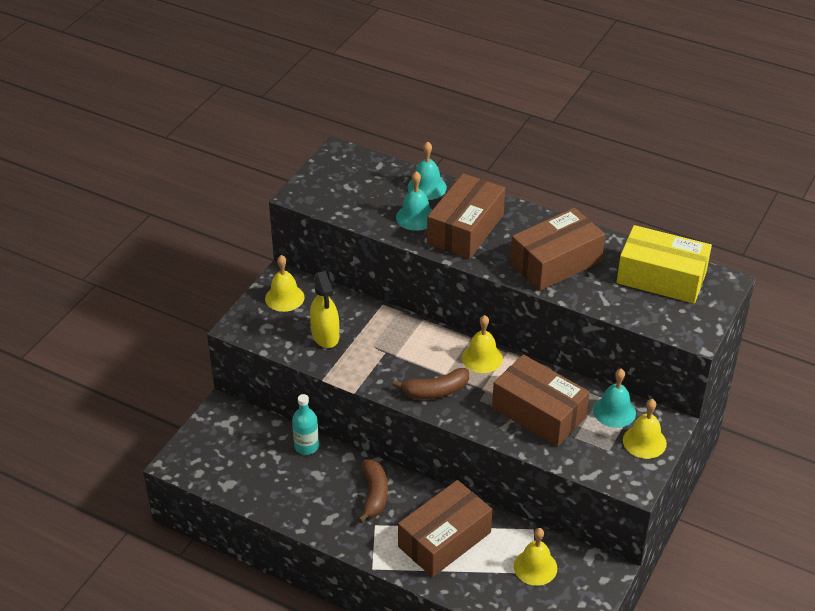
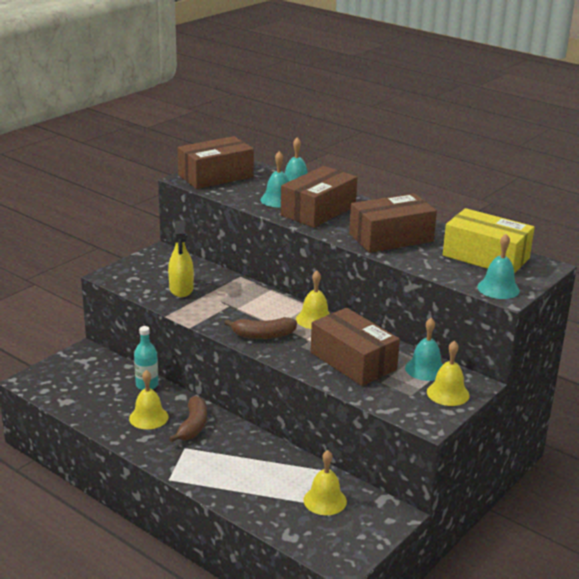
camera: 10 degrees right, 15 degrees down
(284, 298) = (157, 263): yellow bell -> yellow bell (148, 417)
(444, 539) = (245, 467): brown box -> brown box (216, 176)
(685, 326) = (498, 288): none -> turquoise bell

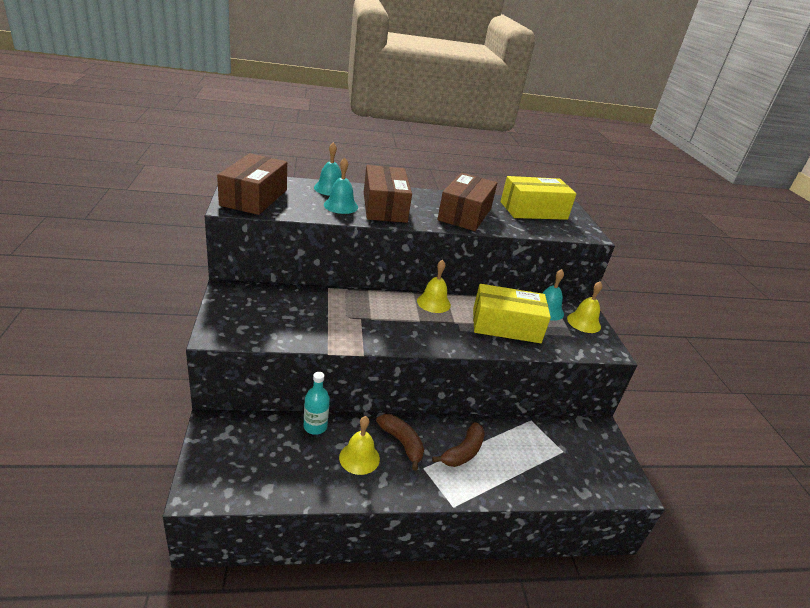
camera: 50 degrees left, 5 degrees up
(181, 289) = (301, 320): yellow spray bottle -> none
(263, 335) = (424, 334): brown banana -> brown banana (463, 452)
(325, 500) = (559, 447): yellow bell -> none
(353, 361) = (506, 325): brown box -> yellow box
(498, 288) = (579, 231): turquoise bell -> none

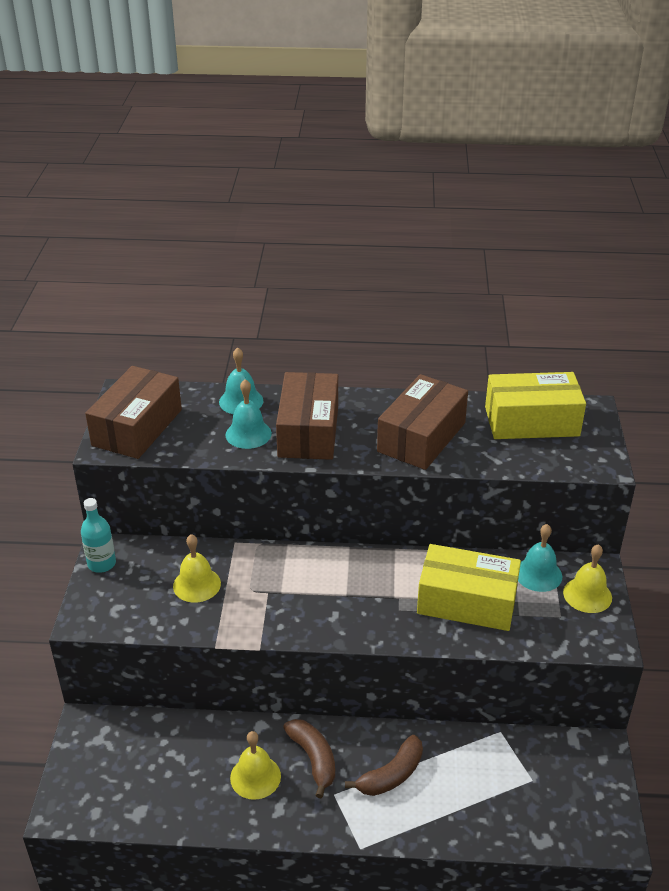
camera: 15 degrees right, 5 degrees up
(315, 426) = (208, 732): turquoise bottle -> turquoise bottle (102, 564)
(433, 303) = (373, 564): yellow bell -> yellow bell (197, 584)

